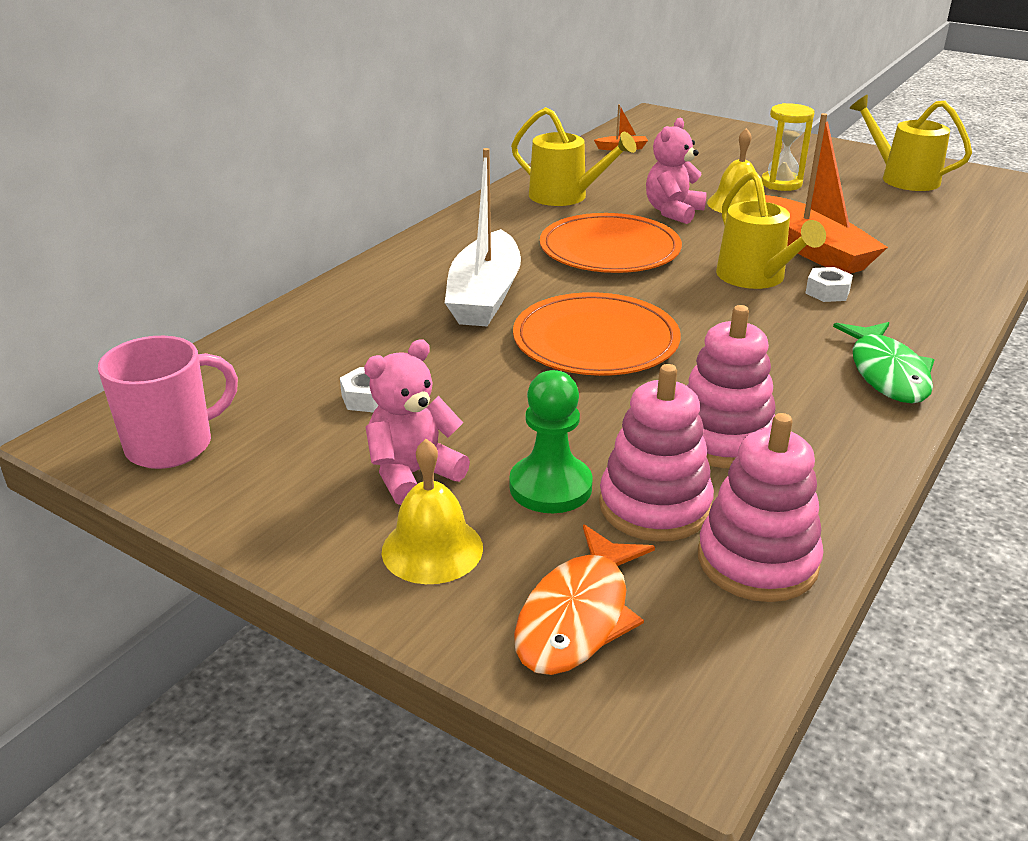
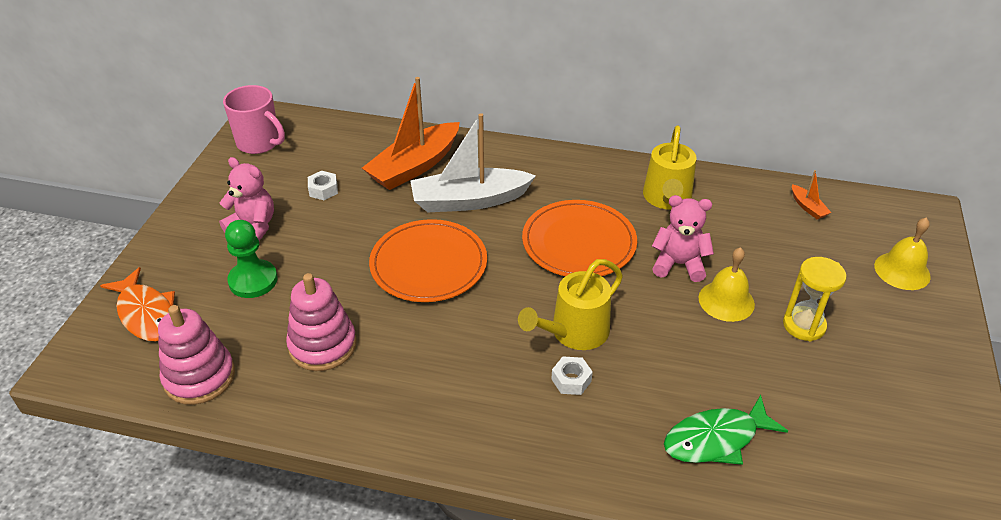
camera: 70 degrees right, 10 degrees up
(432, 549) = (191, 251): yellow bell -> yellow bell (902, 271)
(577, 616) = (146, 314): orange fish -> orange fish turned 135 degrees counterclockwise
(654, 506) = (243, 326): pink stacking toy -> none
(813, 250) = (653, 363): orange boat -> orange boat (414, 166)
(886, 373) = (443, 427): green fish -> green fish (716, 439)
(903, 178) = (901, 422): yellow watering can -> none

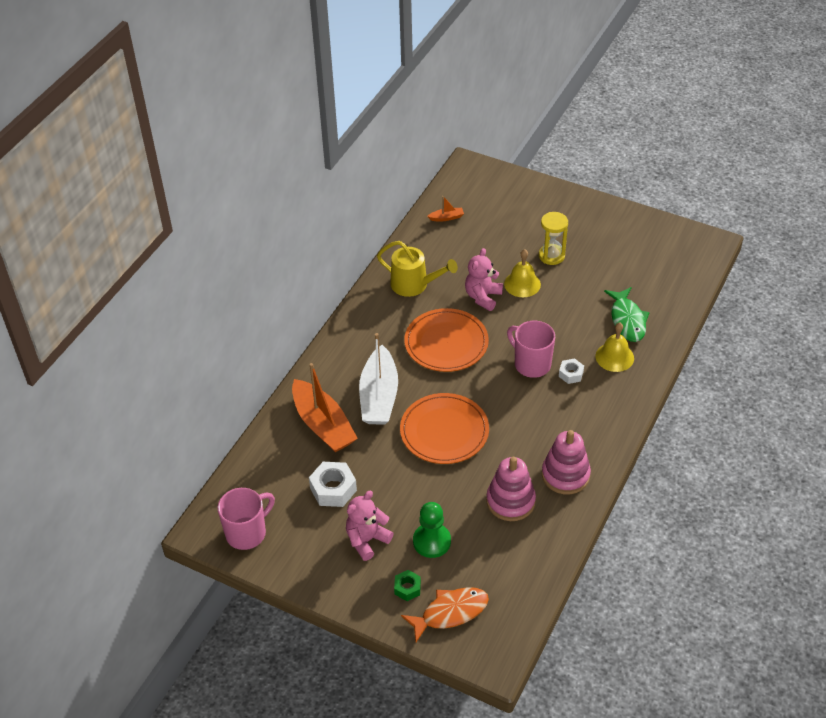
camera: 75 degrees left, 5 degrees up
(184, 271) = (407, 588): none -> green nut
(199, 377) = (524, 576): pink stacking toy -> pink stacking toy (565, 475)
(323, 190) = (333, 489): white nut -> white nut, size x1.70
(574, 332) = (531, 364): yellow watering can -> pink mug
(902, 271) = (517, 197): yellow bell -> yellow bell (614, 357)

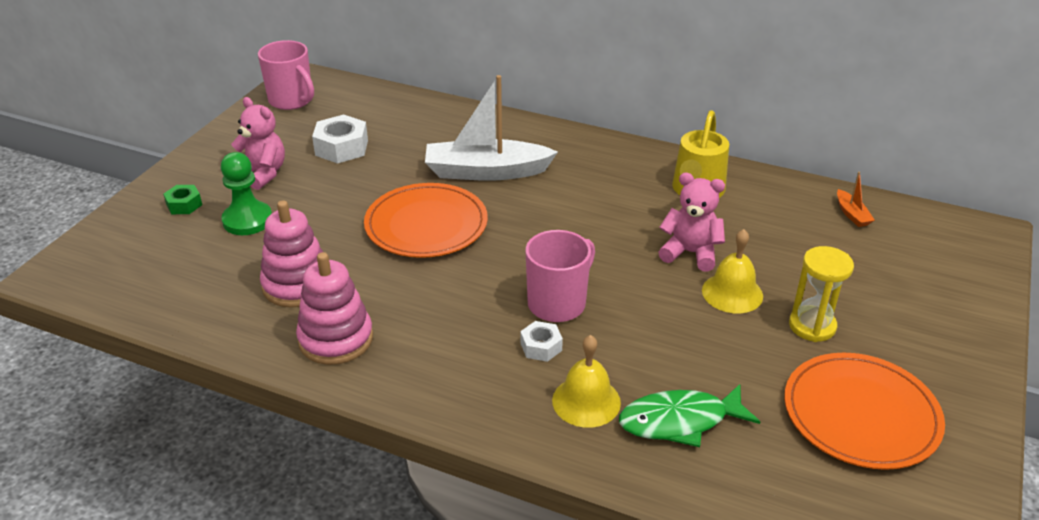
camera: 85 degrees right, 10 degrees down
(323, 425) = (439, 135): orange boat -> none
(446, 343) = (589, 221): orange plate -> orange plate (861, 414)
(450, 613) = (136, 238): orange fish -> none

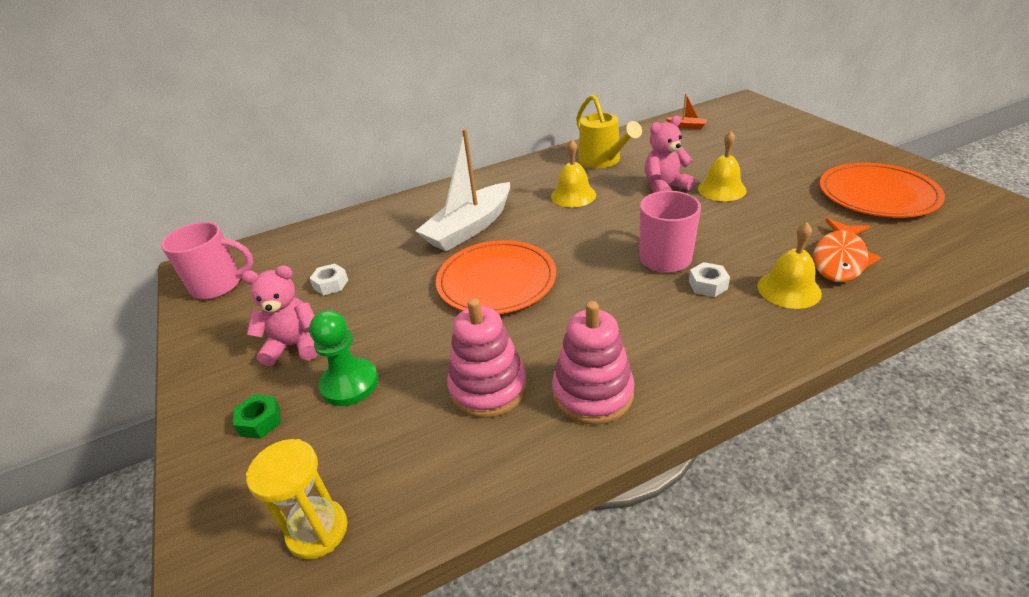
camera: 45 degrees left, 0 degrees up
(341, 148) = (331, 284): white nut -> white nut, size x0.59
(606, 203) = (573, 195): none -> yellow bell
(679, 421) = (840, 259): green fish -> orange fish
(812, 326) = (780, 177): yellow hourglass -> yellow hourglass (317, 531)

